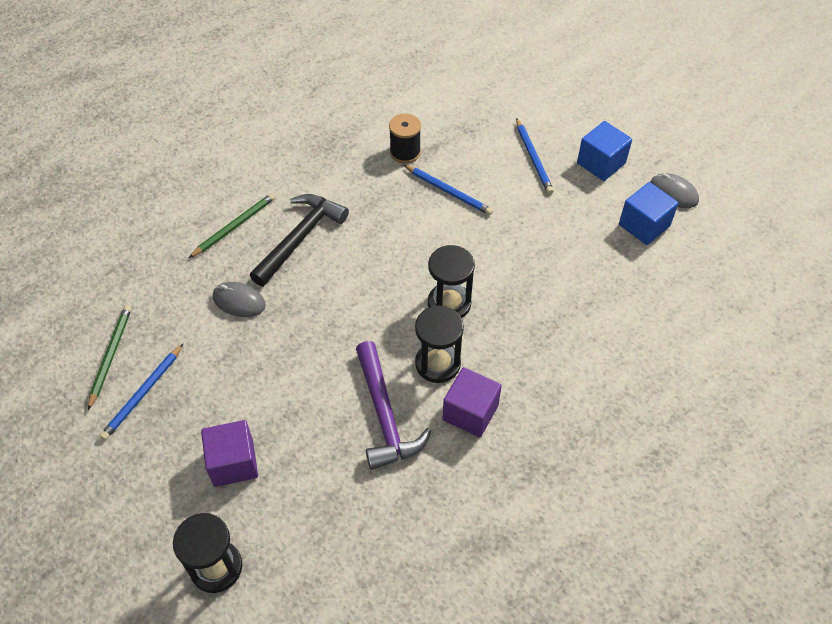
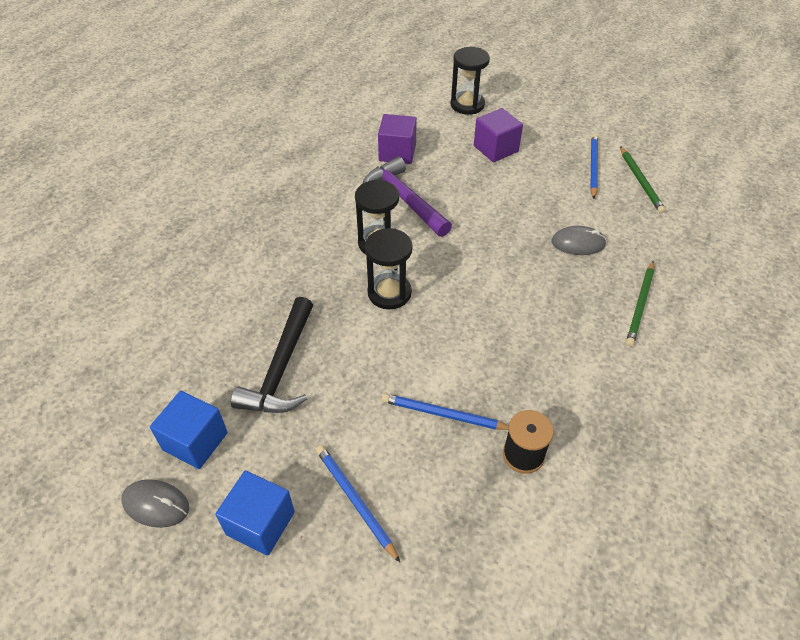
camera: 160 degrees right, 5 degrees down
(300, 238) = (568, 313): black hammer -> black hammer (281, 369)
(470, 412) = (337, 218): purple cube -> purple cube (397, 152)

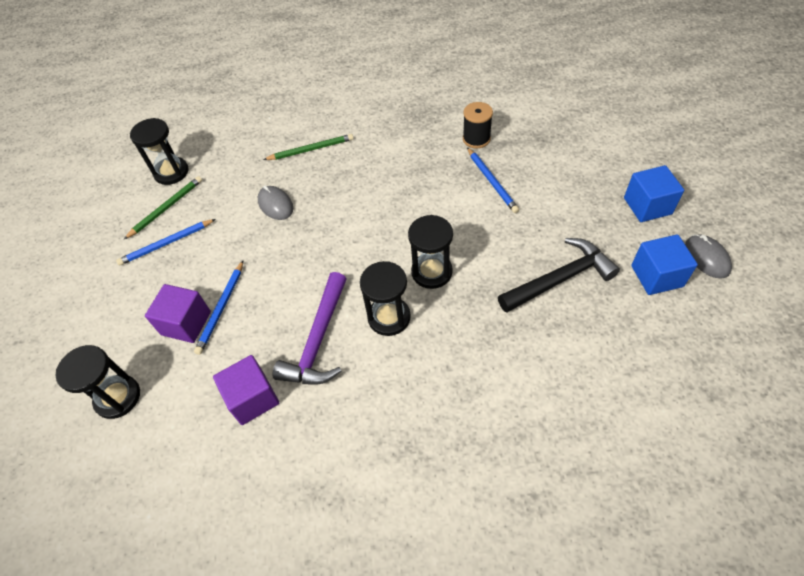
camera: 125 degrees left, 5 degrees up
(355, 501) = (585, 180): blue pencil -> blue pencil (221, 308)
(692, 201) = (171, 172): none -> black hourglass

